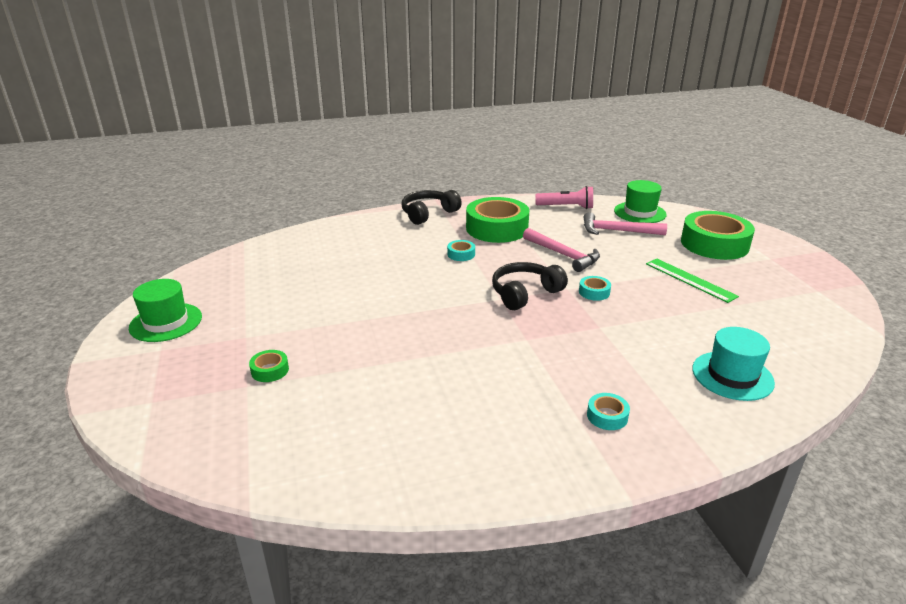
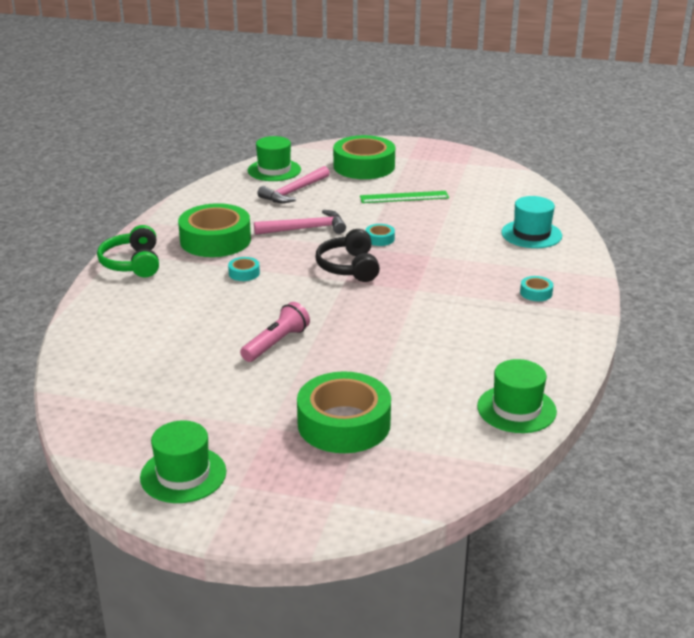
camera: 60 degrees left, 0 degrees up
(270, 370) = (344, 423): green tape -> green tape, size x2.41
(357, 470) = (516, 409): none -> green hat
(428, 214) = (133, 263): black headphones -> green headphones
(566, 207) = (218, 195): pink flashlight -> pink flashlight (276, 343)

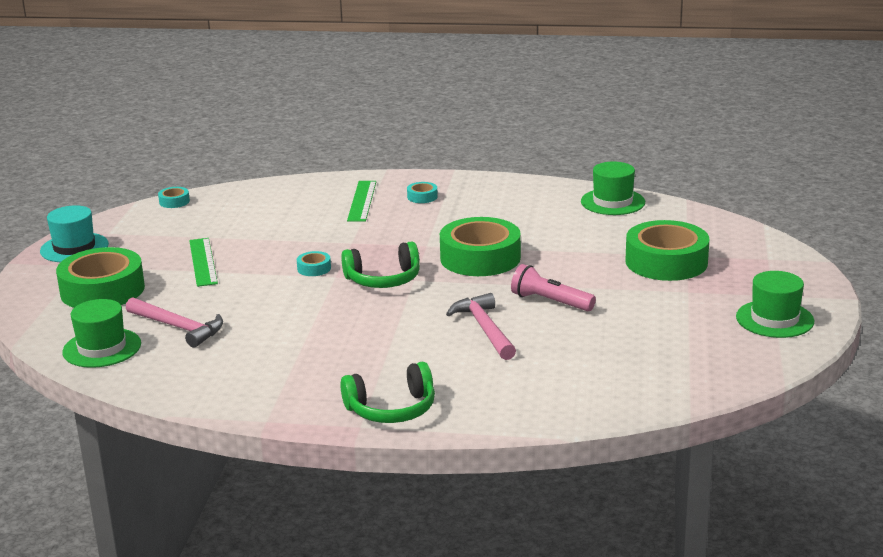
camera: 95 degrees left, 5 degrees down
(215, 240) = (322, 362): green tape -> green tape (480, 258)
(244, 273) = (406, 334): turquoise tape -> turquoise tape (174, 202)
(305, 229) = (289, 310): pink hammer -> pink hammer (485, 329)
(349, 267) = (383, 279): black headphones -> green headphones
(526, 262) = (362, 201): none -> green ruler
(531, 234) = (300, 199): turquoise hat -> turquoise hat (74, 248)

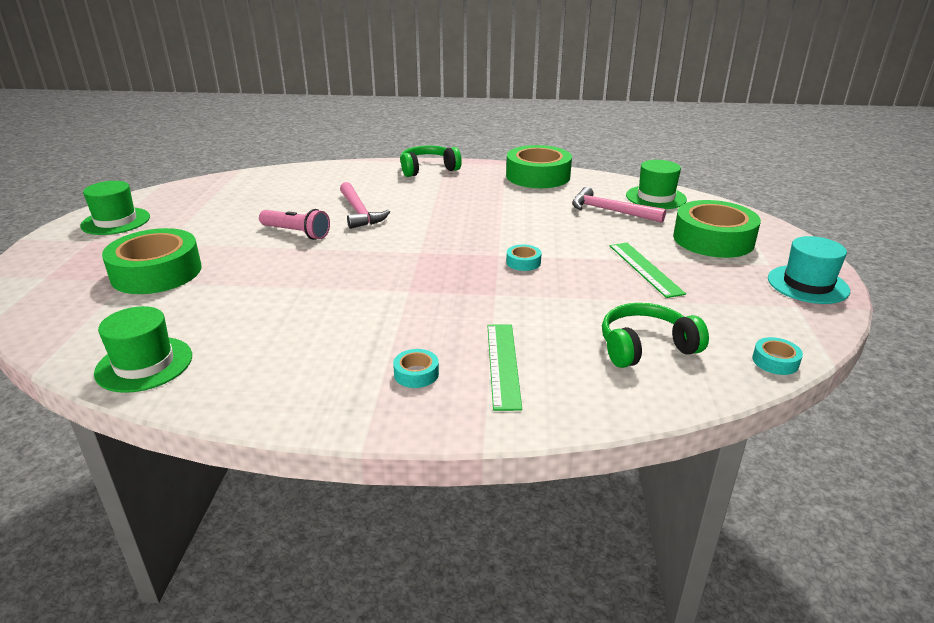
camera: 175 degrees right, 5 degrees up
(383, 279) = (449, 251): green headphones -> green headphones (646, 347)
(480, 258) = (350, 275): green tape -> green tape (538, 176)

